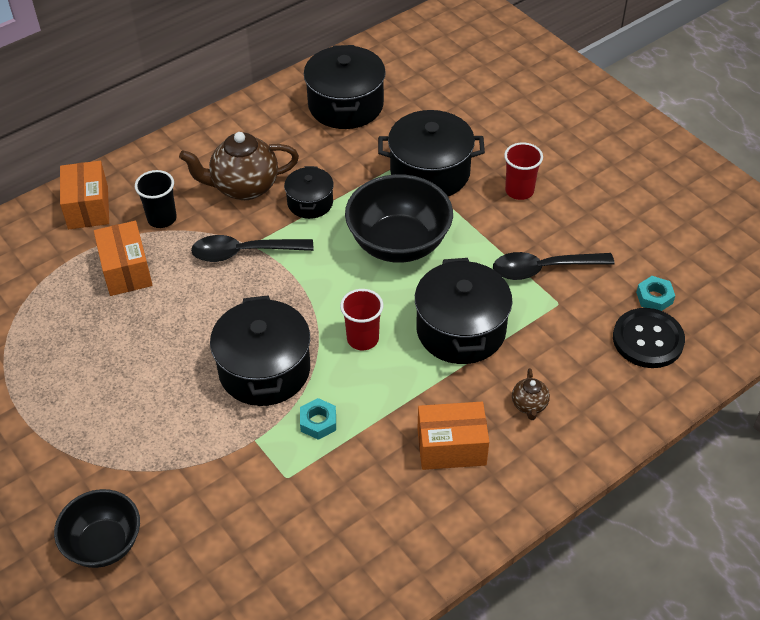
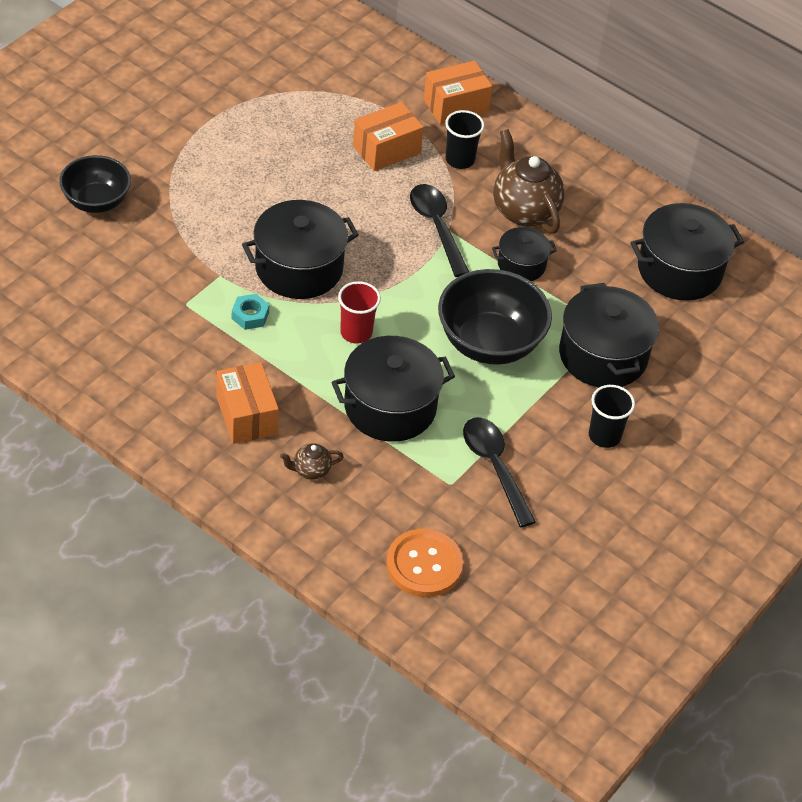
camera: 70 degrees right, 0 degrees up
(519, 191) = (604, 436): red cup -> black cup
(648, 340) = (424, 565): black button -> orange button
(654, 297) = (485, 568): turquoise nut -> none

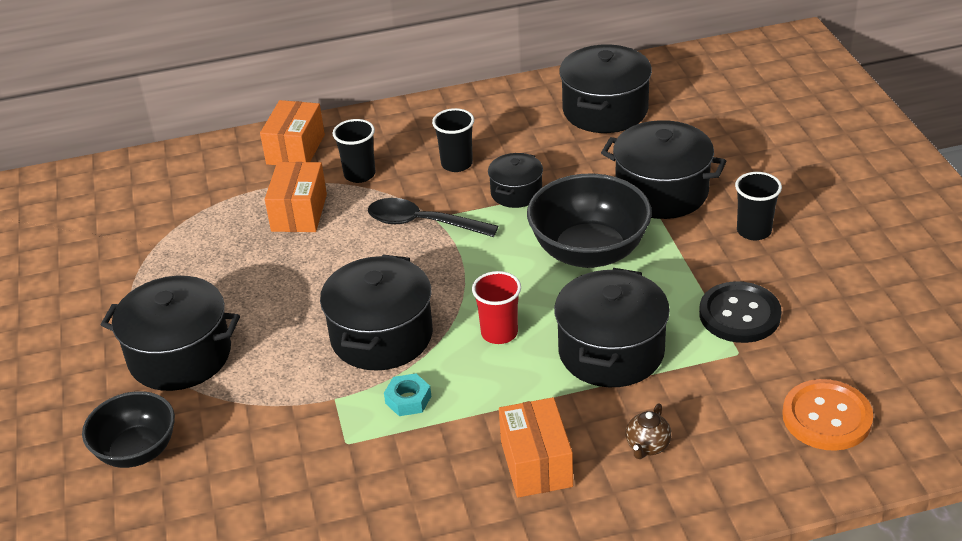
camera: 45 degrees left, 10 degrees down
(193, 171) = (180, 355): none -> black pot
(246, 415) = (536, 464): orange box -> orange box turned 60 degrees clockwise
(494, 467) = (739, 314): black spoon -> black button
(524, 211) = (456, 164): brown teapot -> black cup

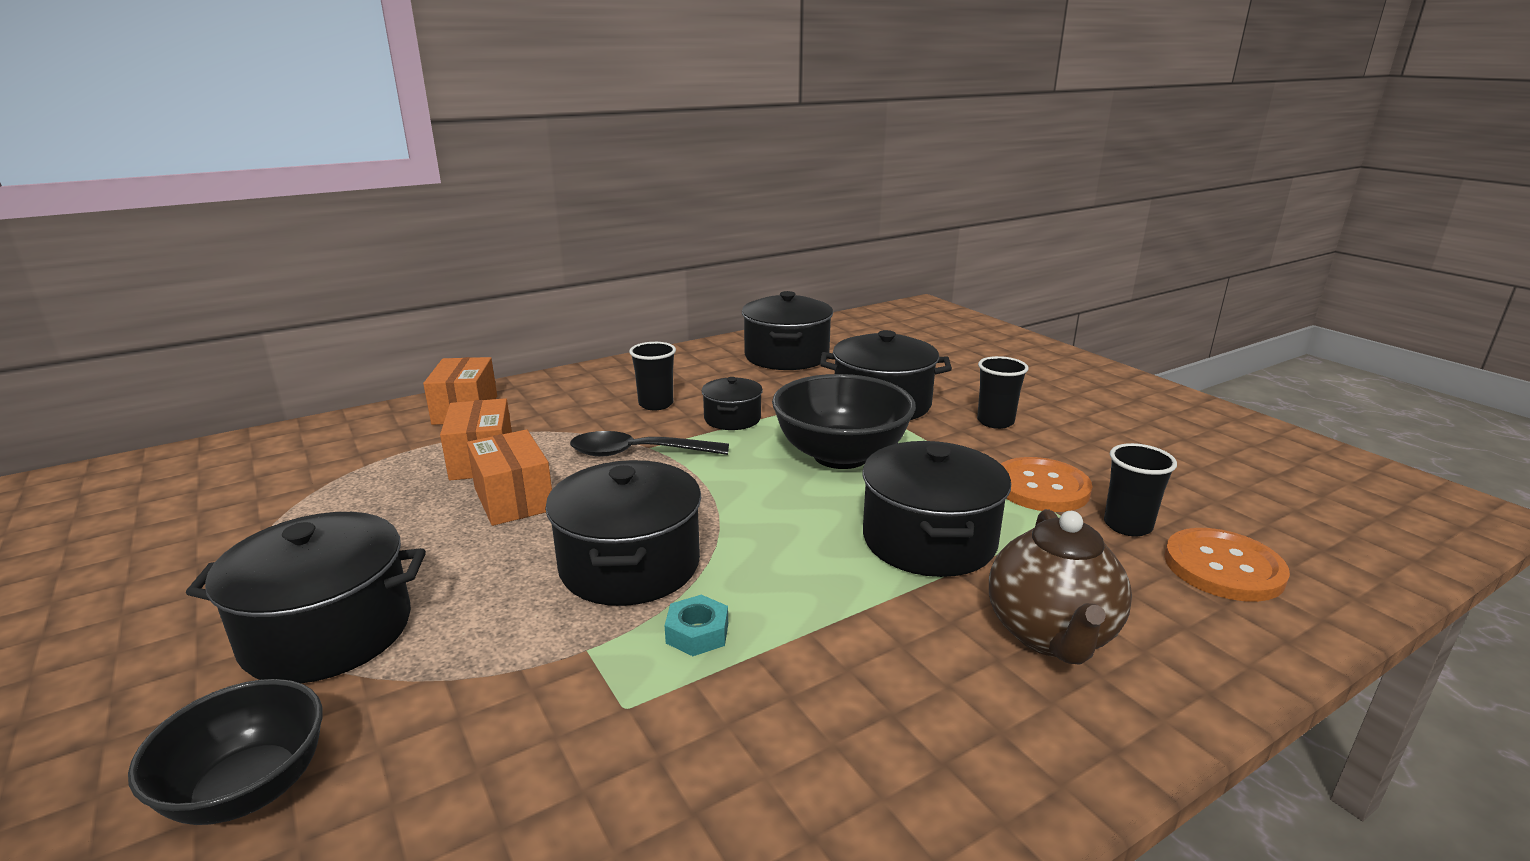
camera: 20 degrees left, 15 degrees down
(359, 174) = (548, 422): black cup -> black cup (1127, 525)
(499, 333) = (782, 541): red cup -> none
(536, 464) = (921, 683): orange box -> orange box (514, 499)
(647, 447) = (1051, 635): brown teapot -> brown teapot, size x2.11
(739, 314) = (1041, 487): black button -> orange button

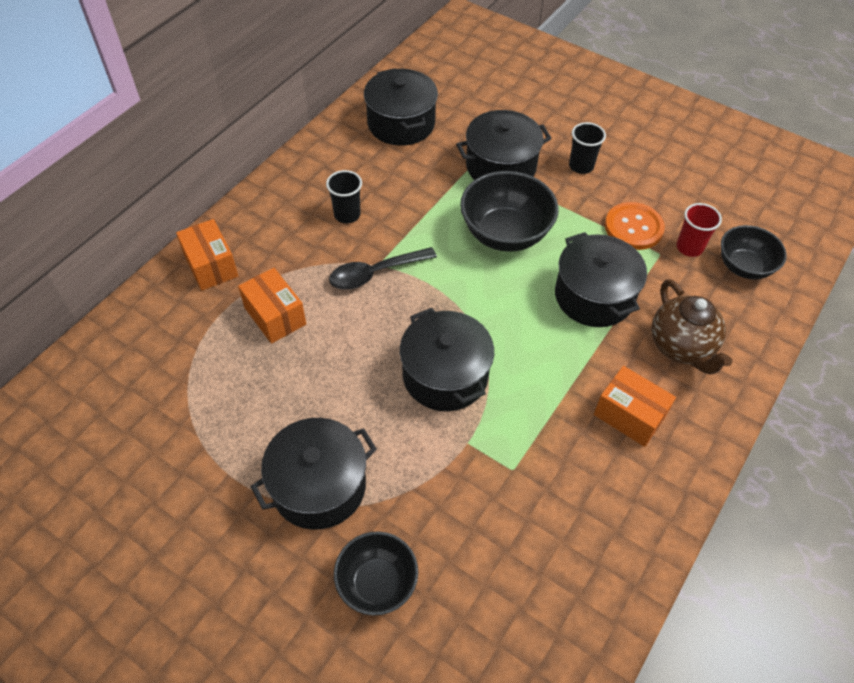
camera: 25 degrees left, 30 degrees up
(514, 499) = (330, 346): orange box -> orange box (629, 415)
(697, 633) = (515, 410): turquoise nut -> none
(732, 419) = (412, 215): black pot -> none
(1127, 525) = (689, 247): black cup -> red cup
(1223, 567) = (744, 267): orange button -> black bowl

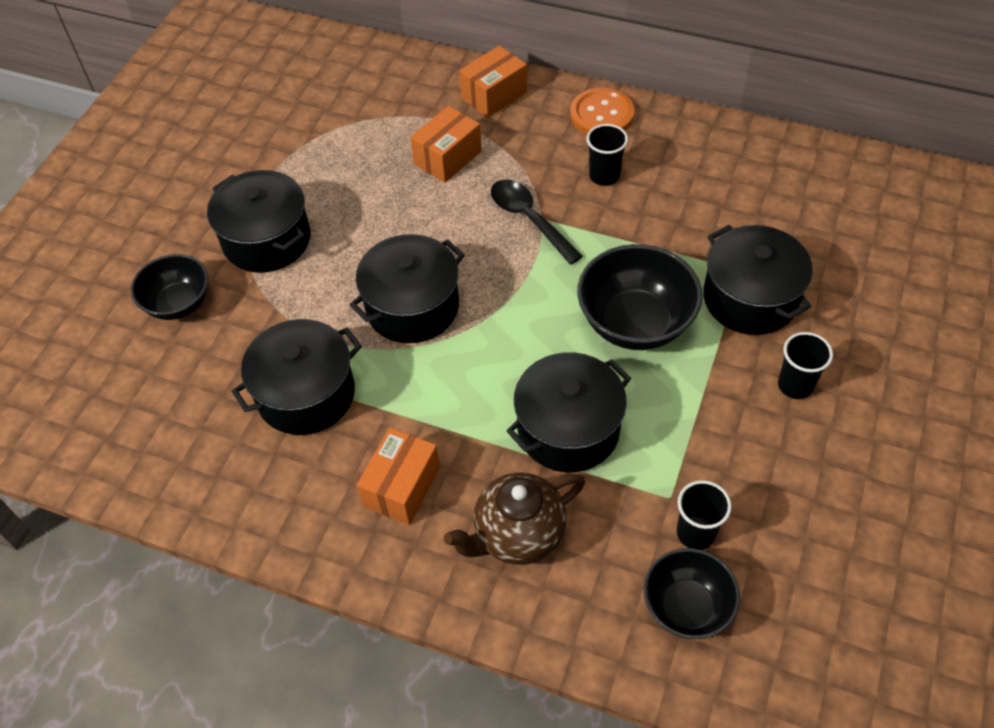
camera: 80 degrees right, 0 degrees up
(401, 123) = (776, 187): black pot -> black pot (306, 394)
(633, 227) = (705, 461): orange button -> orange button (601, 115)
(689, 247) = (695, 533): red cup -> black cup

